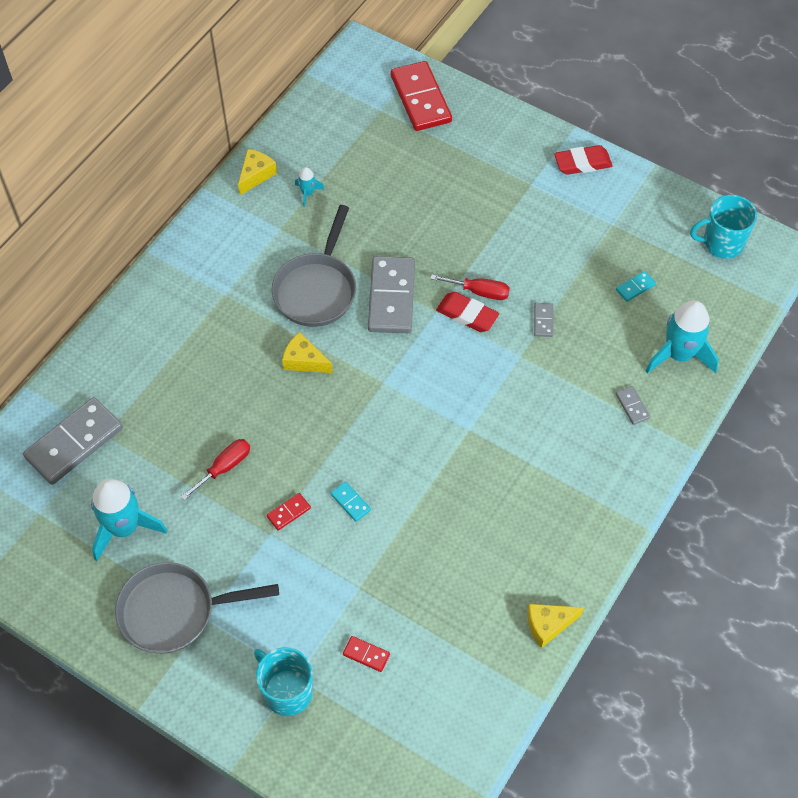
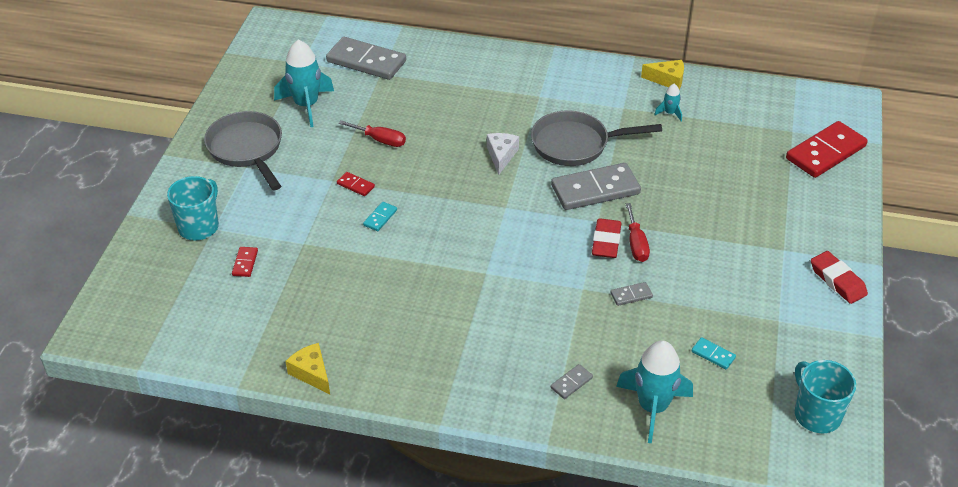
camera: 70 degrees right, 15 degrees down
(304, 361) = (501, 156): yellow cheese -> white cheese

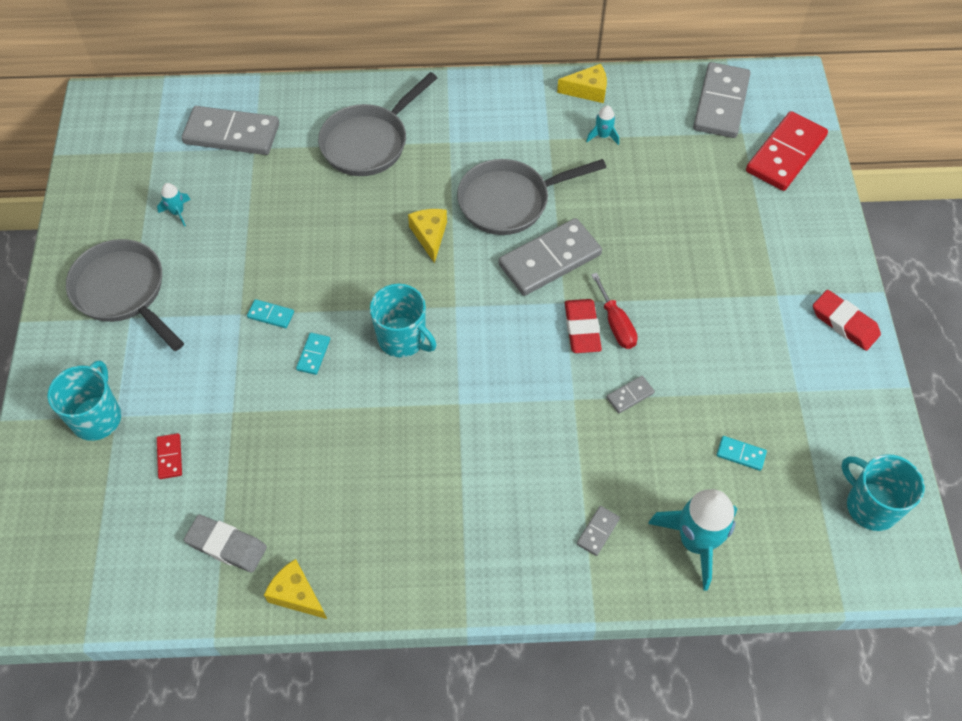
camera: 15 degrees left, 15 degrees up
(268, 330) = (227, 545): none -> grey eraser
(306, 105) = (177, 212): turquoise rocket -> turquoise rocket, size x0.46
(355, 185) = (271, 315): red domino -> turquoise domino
(380, 140) = (281, 244): red screwdriver -> none
(455, 221) = (403, 339): none -> turquoise mug
(473, 85) = (369, 142): none -> grey pan
(501, 156) = (430, 236): white cheese -> yellow cheese
(780, 107) = (720, 103): none -> grey domino

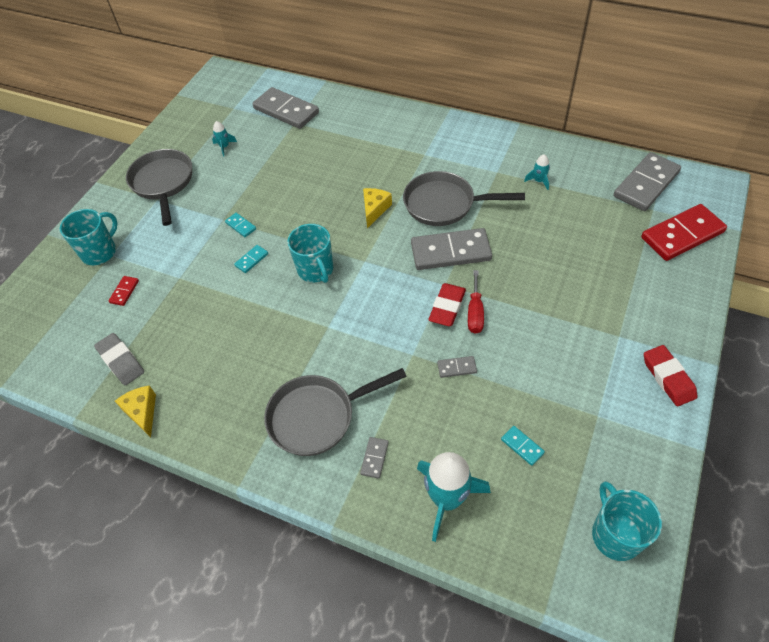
camera: 30 degrees right, 5 degrees down
(369, 142) = (369, 139): grey pan -> grey pan (317, 417)
(587, 90) = (544, 148): yellow cheese -> none
(598, 531) = (374, 458): grey domino -> grey domino turned 45 degrees counterclockwise

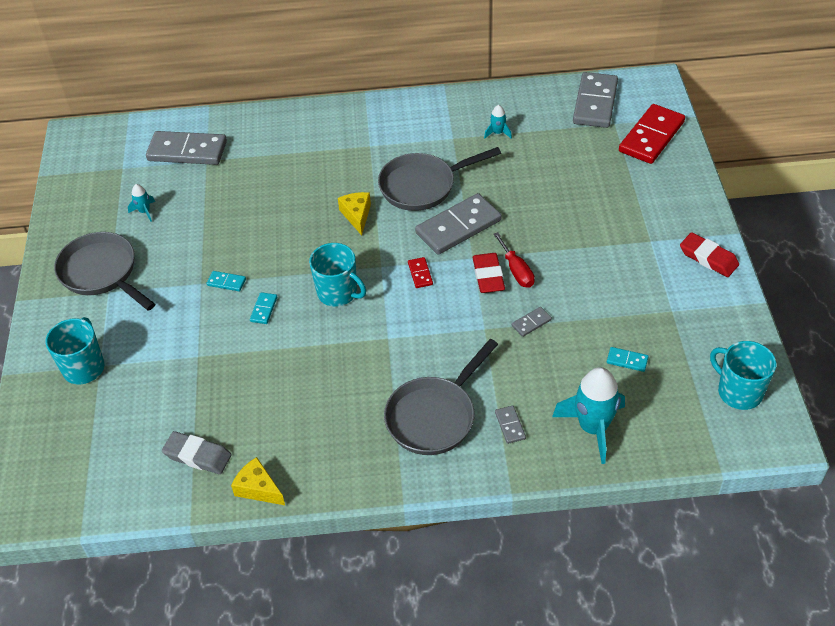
camera: 30 degrees left, 5 degrees down
(124, 292) = (146, 393): red domino -> red domino (420, 274)

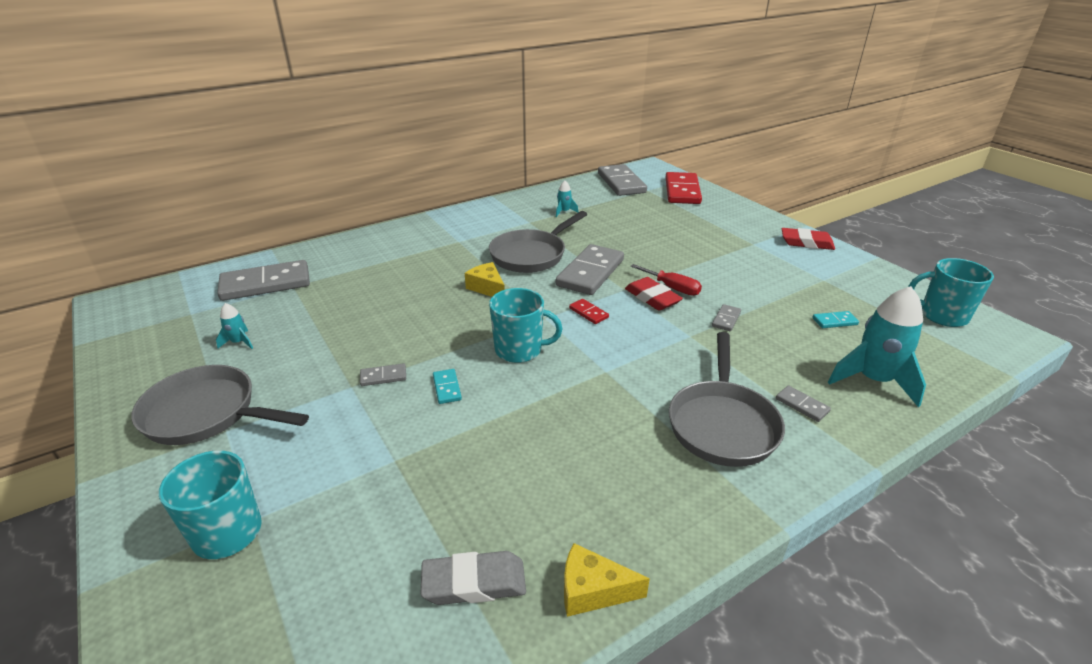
camera: 30 degrees left, 15 degrees down
(226, 282) = (383, 377): turquoise domino -> grey domino

